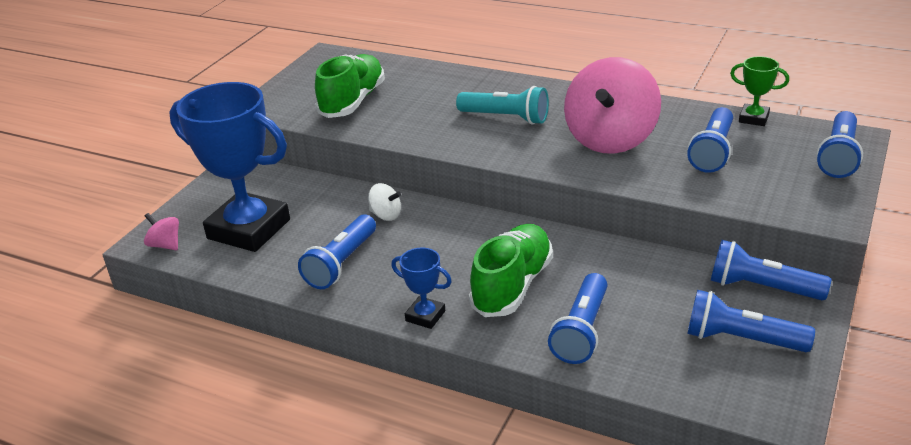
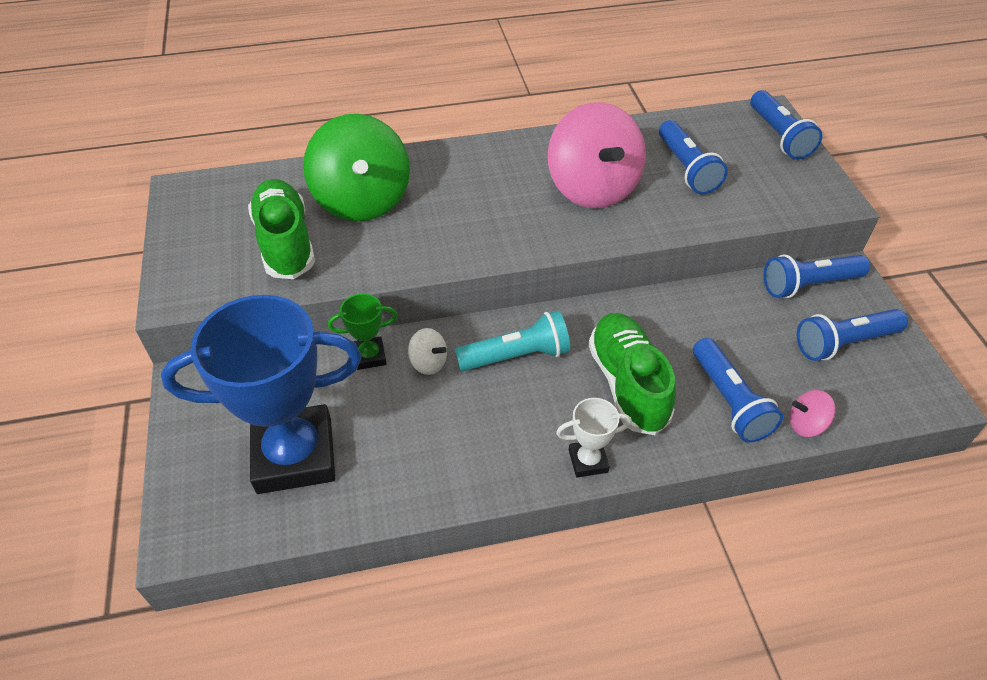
camera: 40 degrees left, 15 degrees up
(165, 245) = (212, 530): pink spinning top -> pink spinning top (806, 424)
(341, 263) = (444, 445): blue flashlight -> none
(386, 215) = (428, 363): white spinning top -> white spinning top turned 45 degrees clockwise
(425, 316) = (588, 461): blue trophy -> white trophy
(430, 94) = (362, 200): none -> green spinning top
(506, 118) = (472, 201): turquoise flashlight -> turquoise flashlight (516, 356)
(753, 118) = (681, 120): green trophy -> green trophy (369, 356)

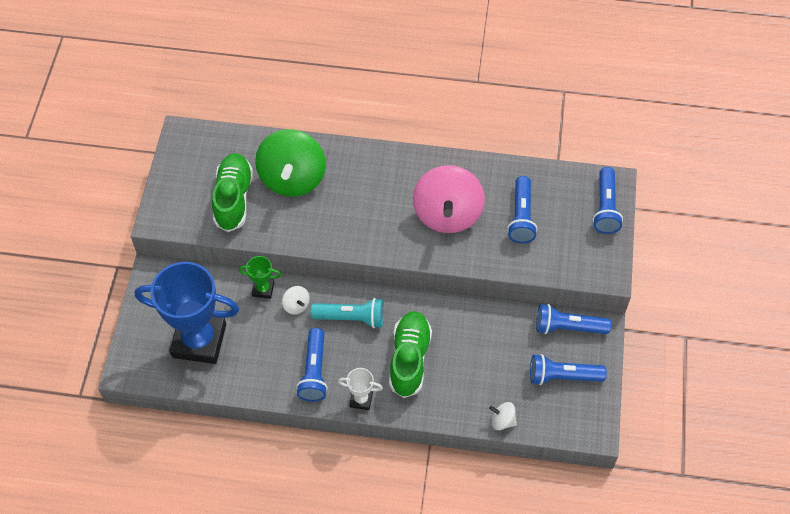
camera: 20 degrees right, 10 degrees up
(729, 401) = (465, 390): blue flashlight -> blue flashlight (314, 371)
(806, 424) = (502, 421): pink spinning top -> white spinning top

